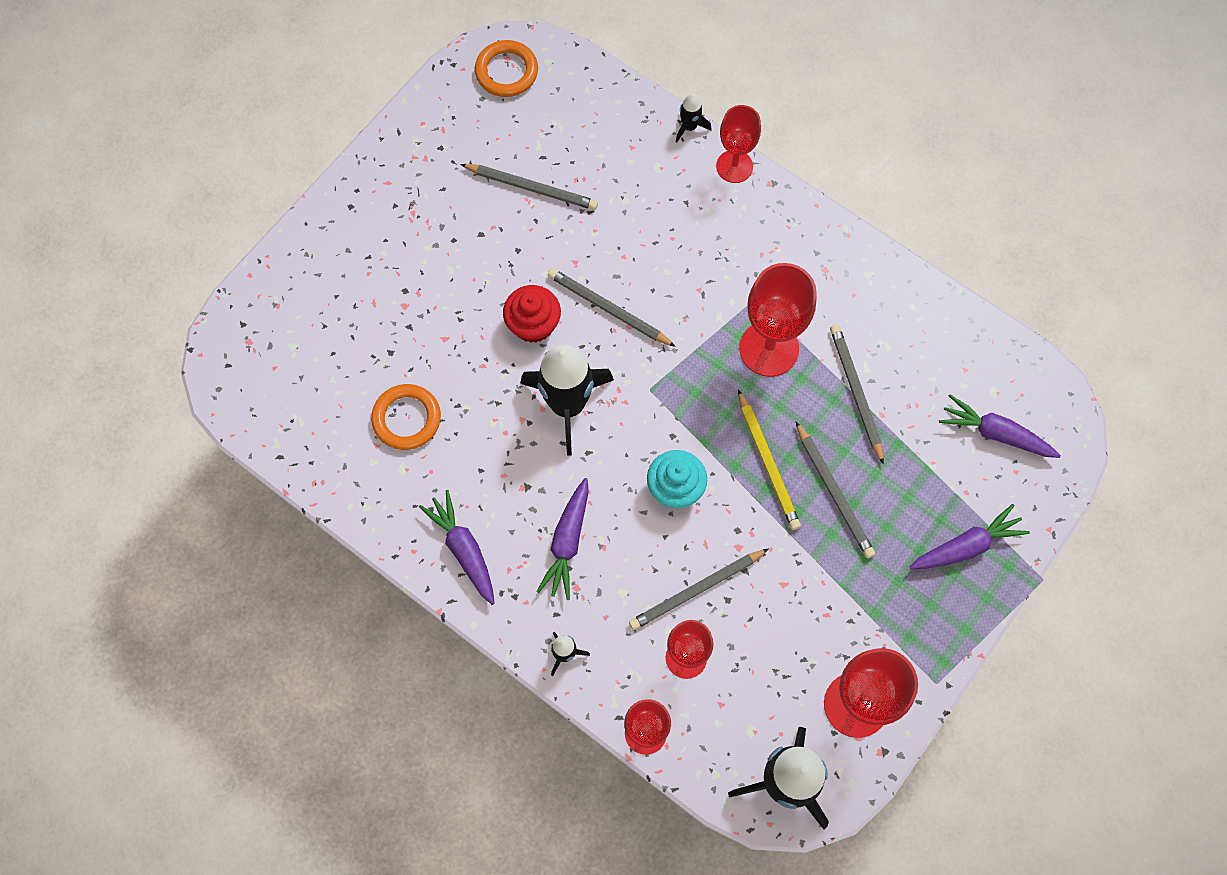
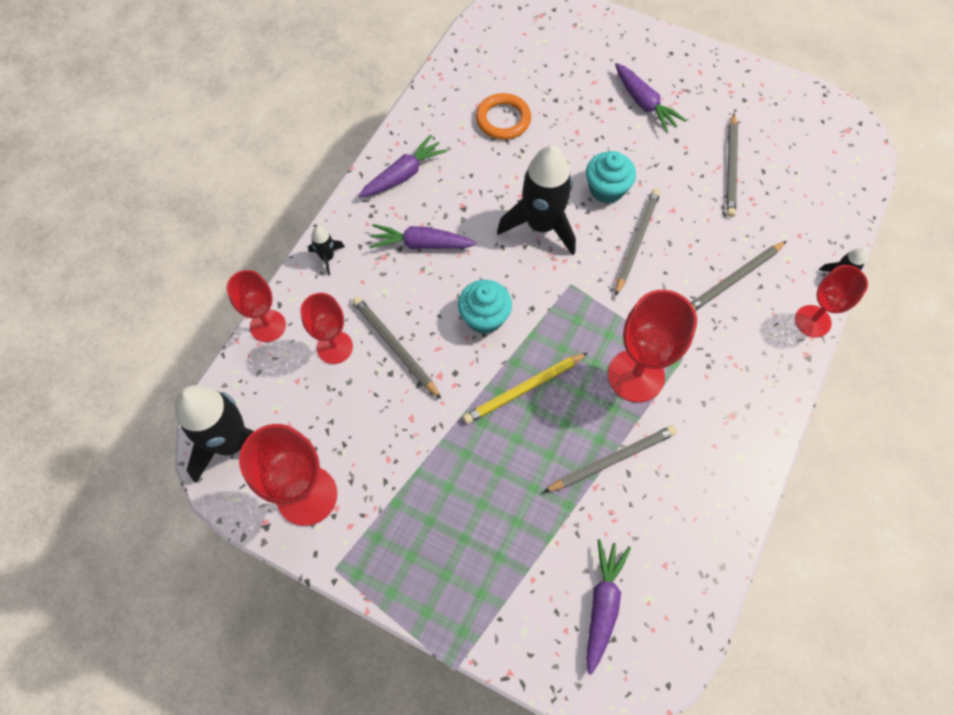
camera: 80 degrees right, 5 degrees down
(506, 71) = (834, 132): orange ring -> none
(533, 324) = (606, 189): red cupcake -> turquoise cupcake
(834, 492) = (507, 451): grey pencil -> grey pencil (734, 279)
(966, 546) = (476, 585): purple carrot -> purple carrot (644, 103)

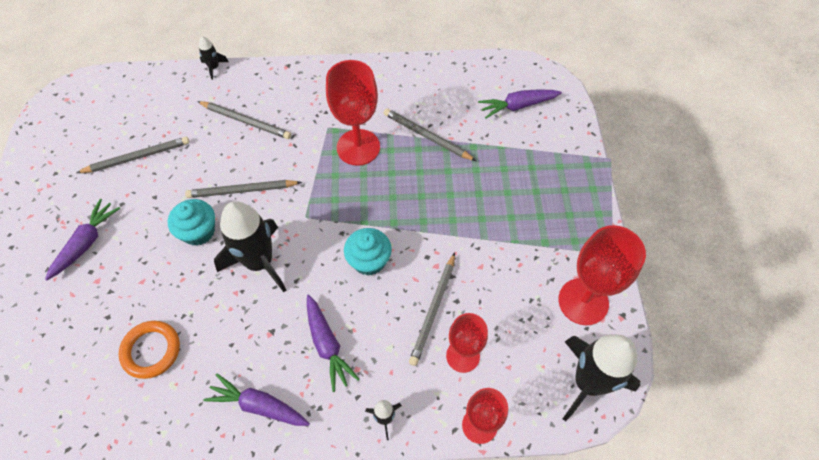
camera: 120 degrees left, 5 degrees down
(524, 389) = (411, 206): yellow pencil -> none
(812, 321) = (257, 71): red goblet -> none

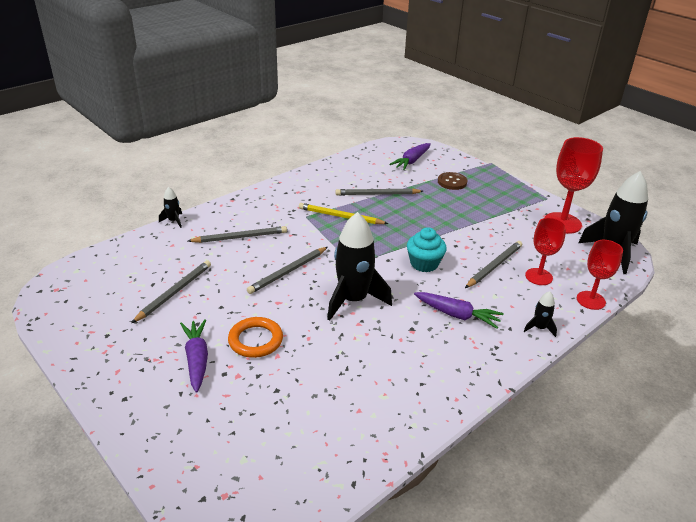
camera: 40 degrees left, 25 degrees down
(151, 350) = (340, 387): orange ring -> orange ring (255, 340)
(198, 231) = (285, 307): turquoise cupcake -> none
(259, 405) = (458, 369): purple carrot -> none
(358, 147) = (340, 217): red goblet -> yellow pencil
(433, 310) = (494, 266): grey pencil -> grey pencil turned 120 degrees counterclockwise
(527, 164) = (452, 182): none -> brown button

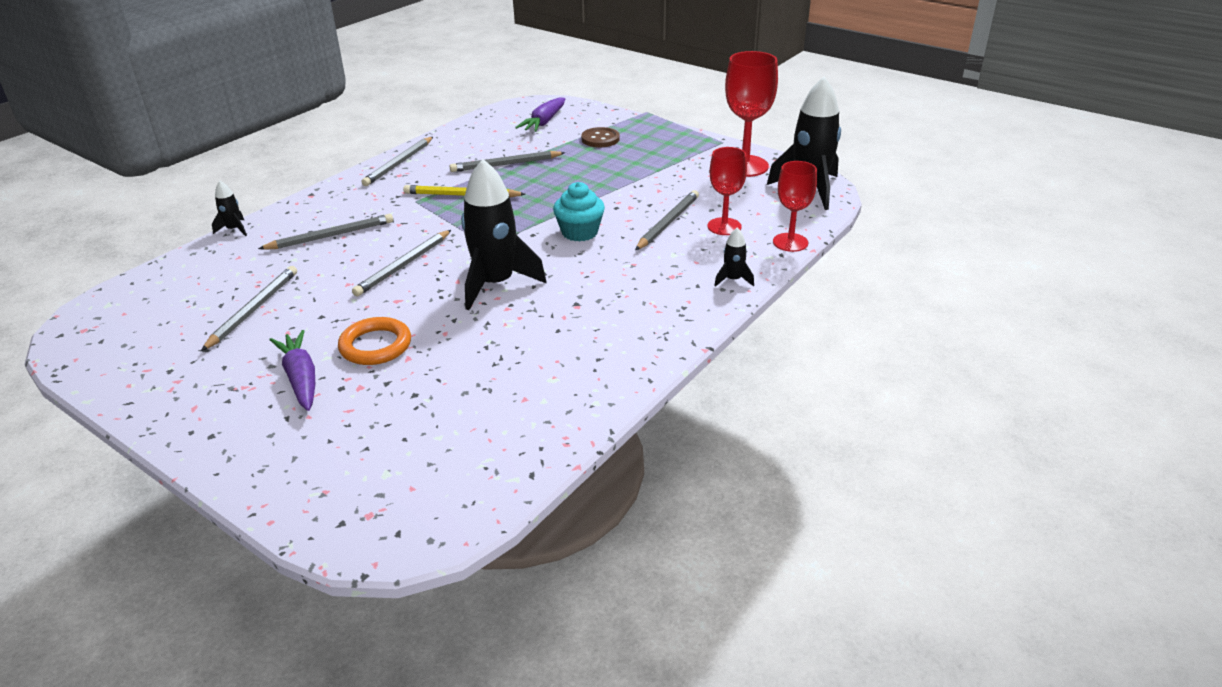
camera: 10 degrees left, 0 degrees up
(299, 182) = (399, 163): none -> grey pencil
(457, 315) = (630, 281): purple carrot -> none

